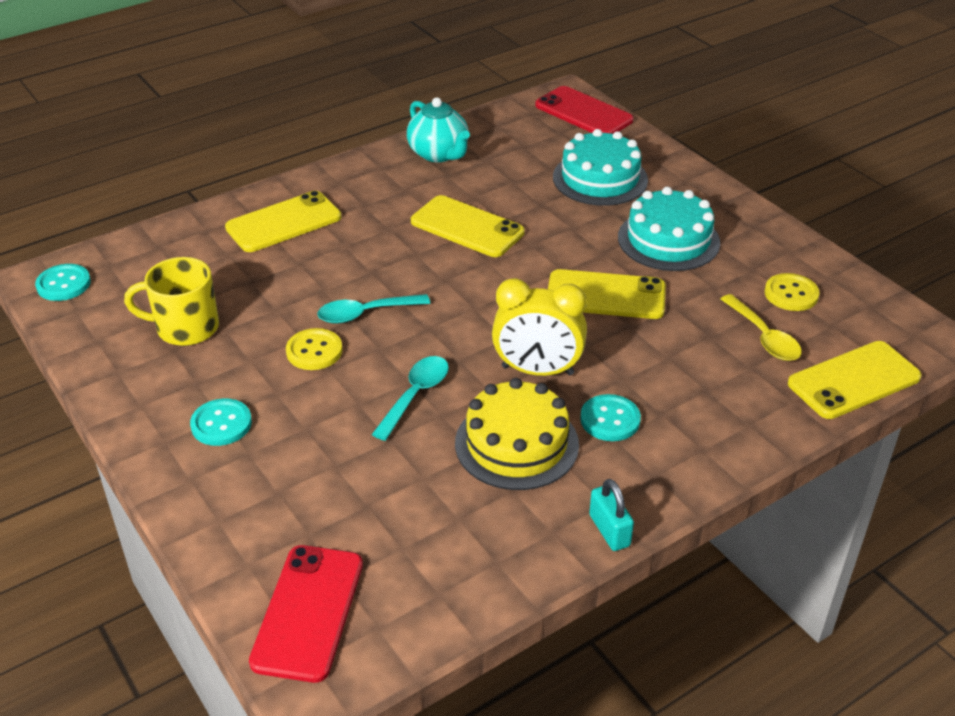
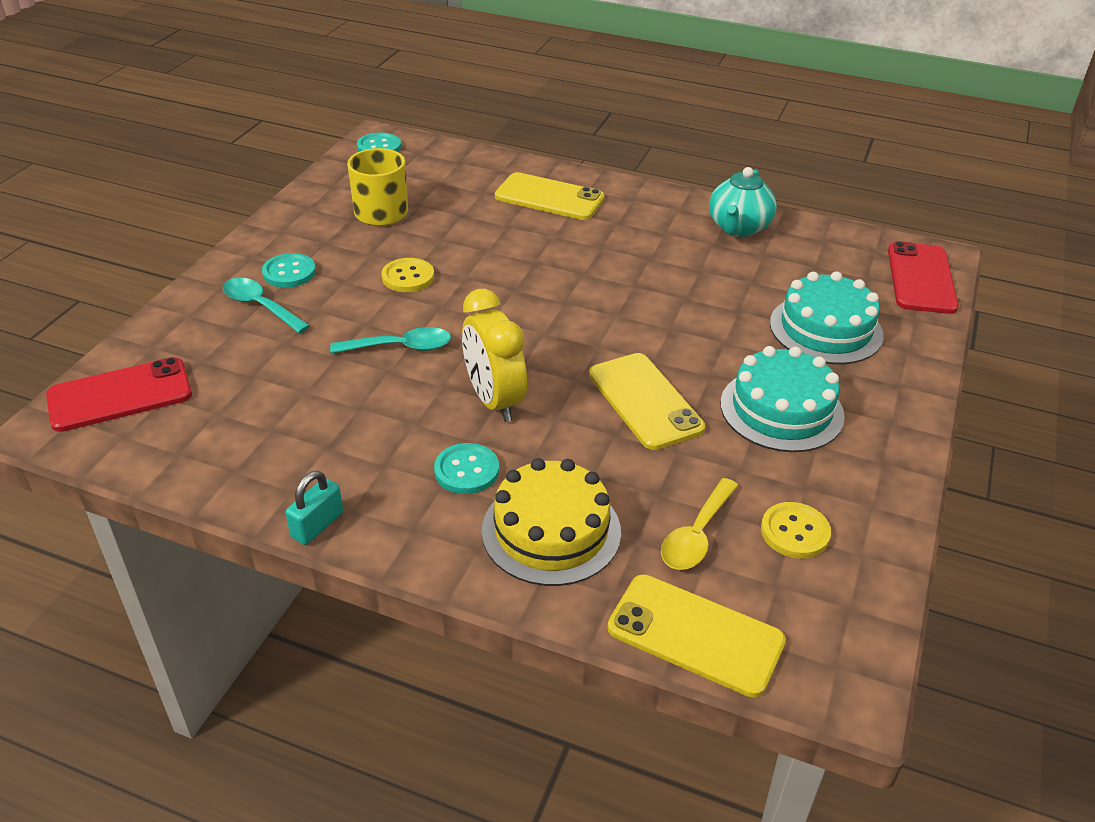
camera: 55 degrees right, 0 degrees up
(365, 314) = (477, 281): turquoise spoon -> turquoise spoon (260, 306)
(467, 227) = (652, 284): yellow phone -> none
(516, 443) = (387, 426): yellow cake -> yellow cake (551, 531)

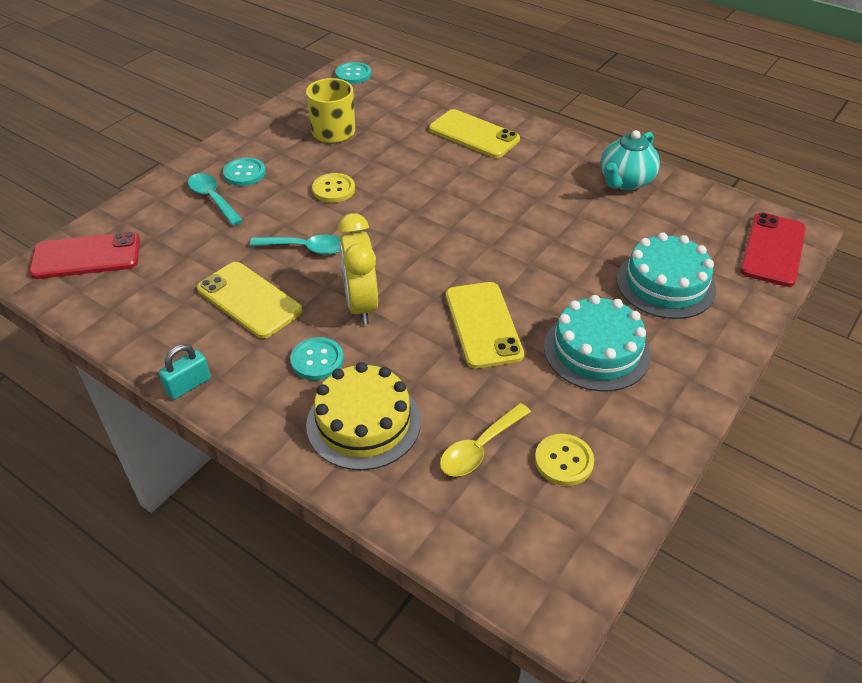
camera: 15 degrees right, 5 degrees up
(695, 635) = (444, 533): yellow phone -> yellow phone (249, 300)

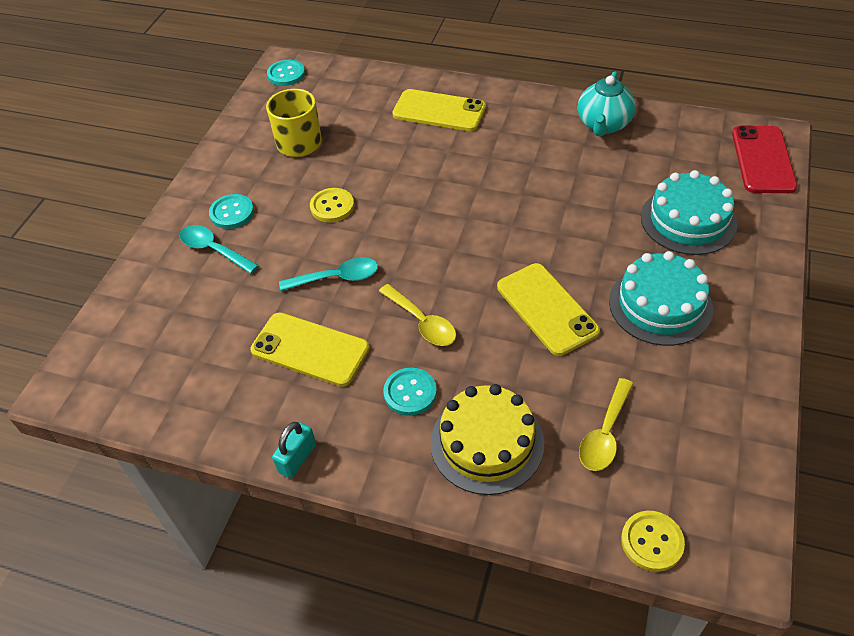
camera: 15 degrees left, 5 degrees up
(86, 256) = (114, 351): red phone -> none
(361, 305) = (422, 322): yellow clock -> yellow spoon
(563, 461) = (684, 422): yellow button -> yellow button (652, 542)

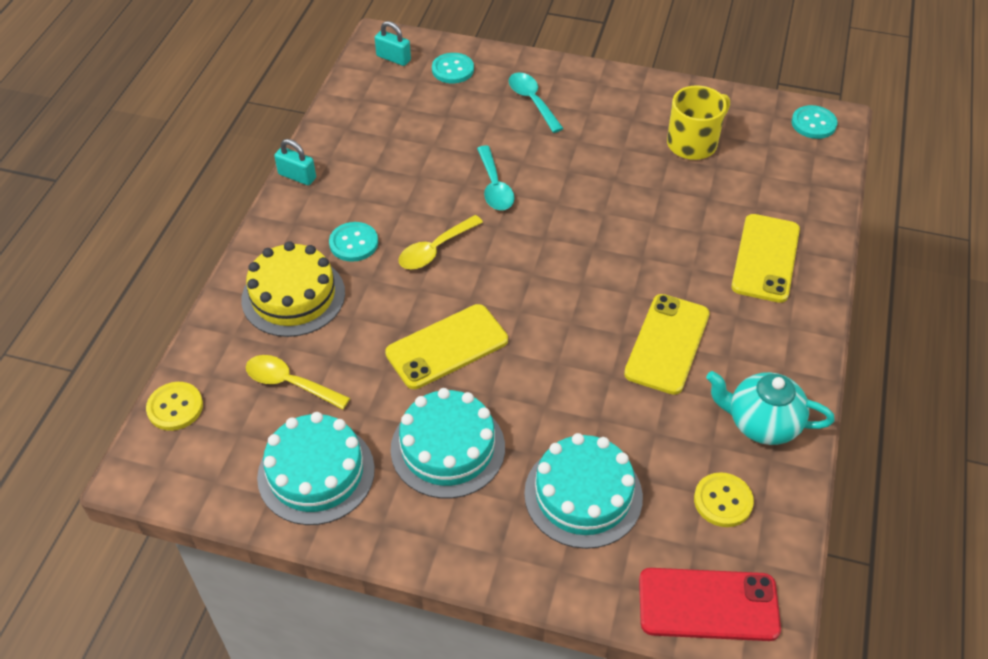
camera: 85 degrees right, 0 degrees up
(103, 374) = (393, 58): none -> turquoise padlock
(213, 250) = (532, 101): turquoise spoon -> turquoise spoon turned 60 degrees counterclockwise
(232, 213) = (582, 107): turquoise button -> turquoise button (452, 70)
(310, 349) = (408, 175): yellow phone -> yellow phone (667, 344)
(332, 206) = (594, 176): yellow button -> yellow button (723, 501)
(707, 401) = (316, 473): none -> turquoise cake

